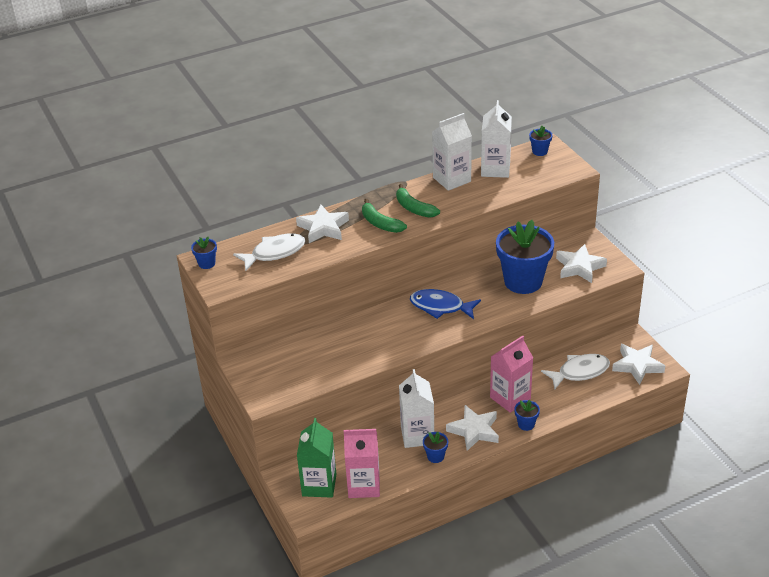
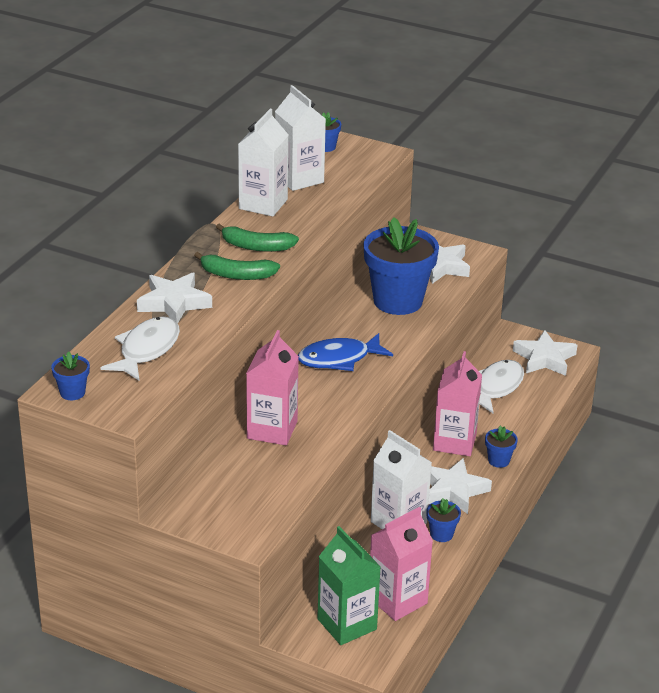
camera: 40 degrees left, 5 degrees down
(349, 337) = (272, 430): none -> pink carton

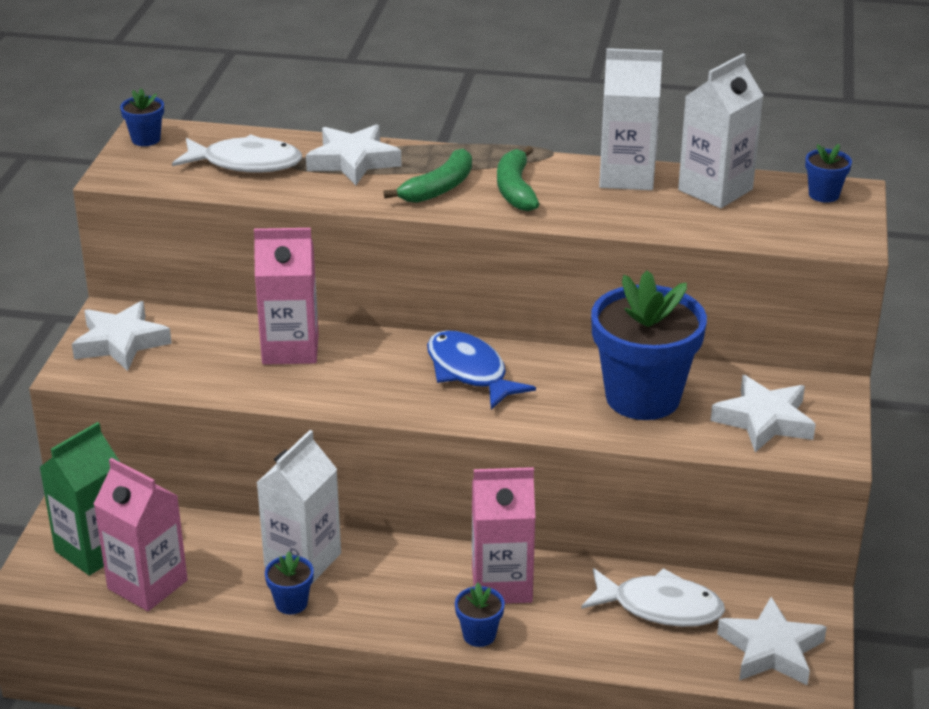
camera: 75 degrees right, 0 degrees up
(237, 275) = (439, 188): green banana -> green banana turned 135 degrees counterclockwise
(453, 490) = (391, 600): white star -> white star (121, 342)

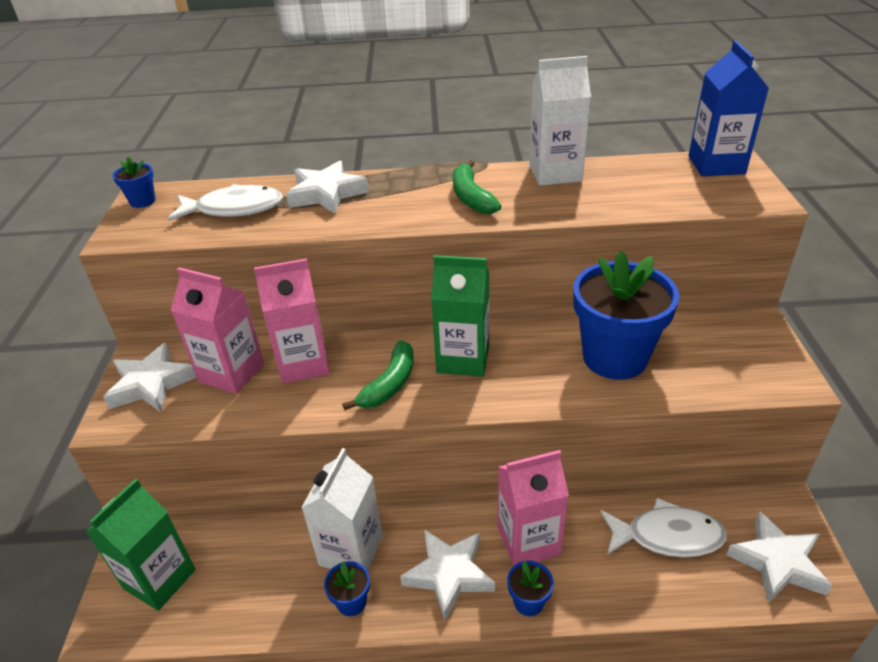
camera: 10 degrees left, 5 degrees up
(147, 584) = (215, 609): pink carton -> pink carton (231, 373)
(439, 188) = (407, 205): green banana -> green banana (389, 384)
(470, 372) = (463, 359): blue fish -> green carton
(715, 190) = (631, 173): white carton -> none
(764, 420) = (722, 361): white star -> white star (449, 574)
(823, 195) = (716, 165): blue flower pot -> blue carton

